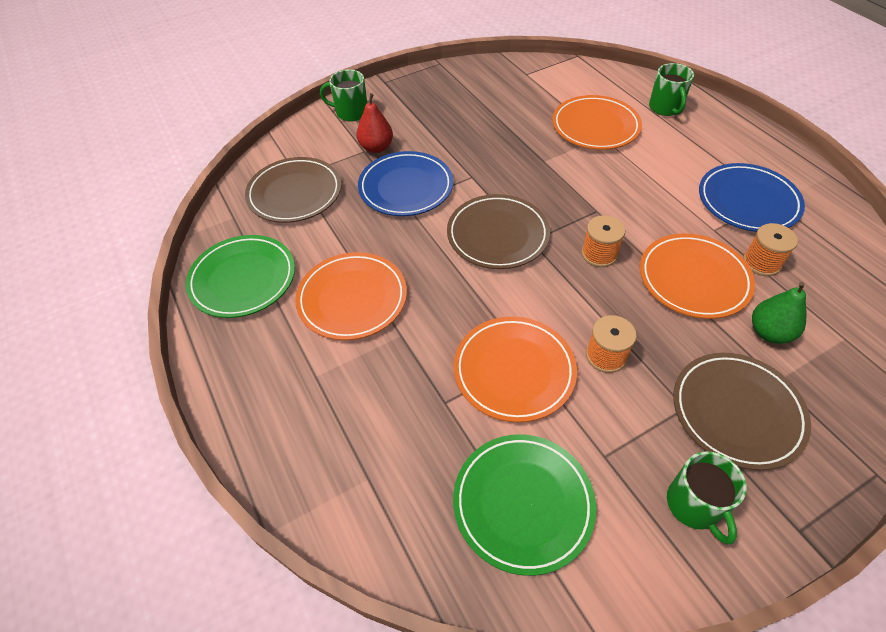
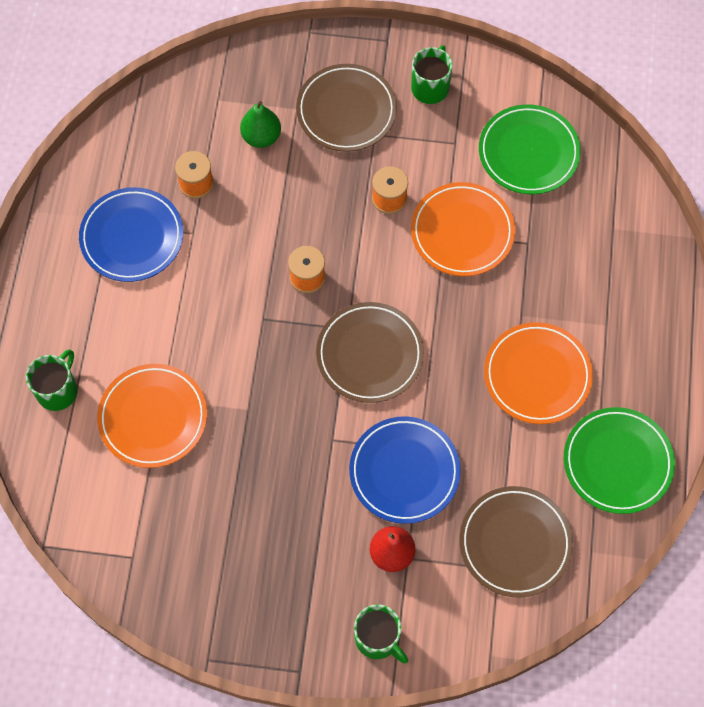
camera: 145 degrees left, 15 degrees up
(693, 279) = (262, 207): orange plate -> none

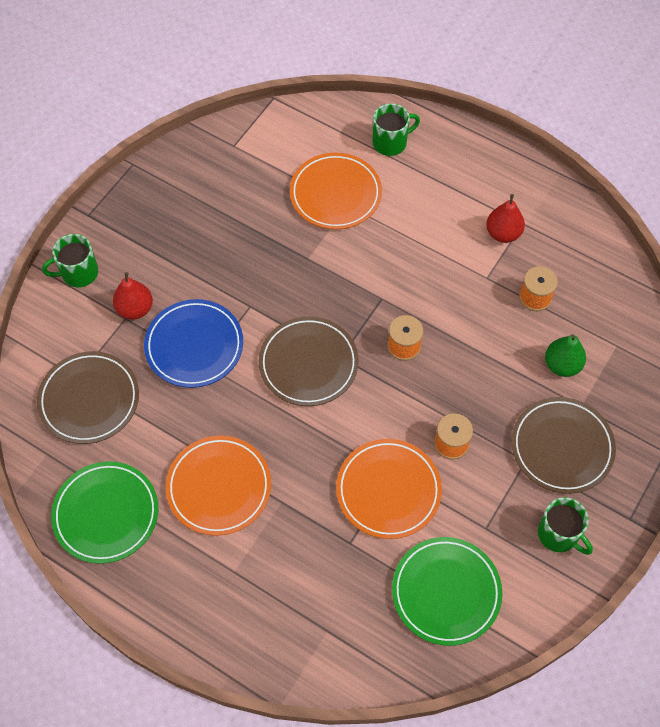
camera: 115 degrees right, 5 degrees down
(58, 390) = (390, 142): green mug -> green mug turned 75 degrees counterclockwise
(132, 237) = (503, 233): blue plate -> red pear

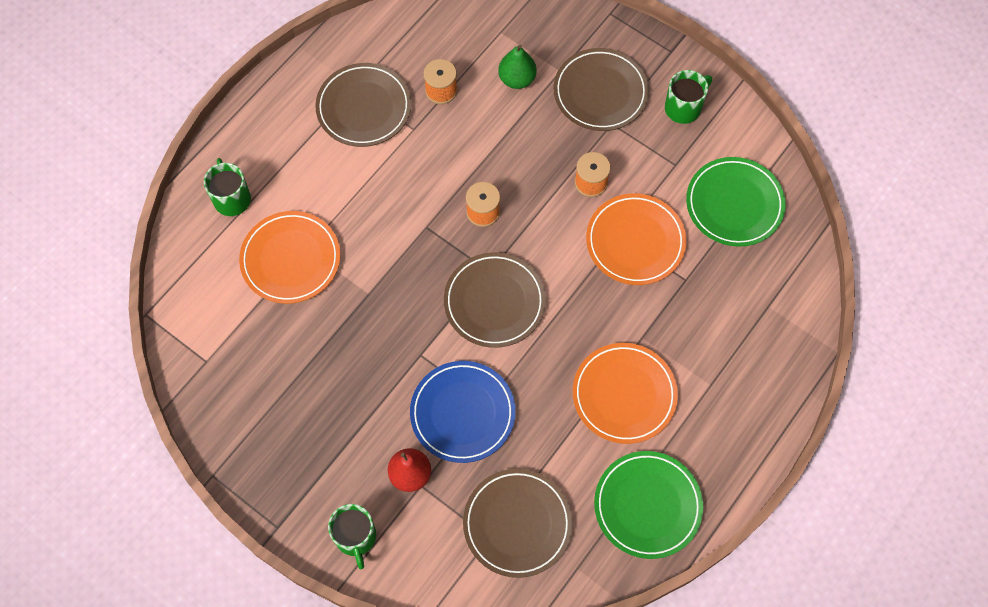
camera: 85 degrees left, 5 degrees up
(503, 233) = (364, 107): red pear -> brown plate

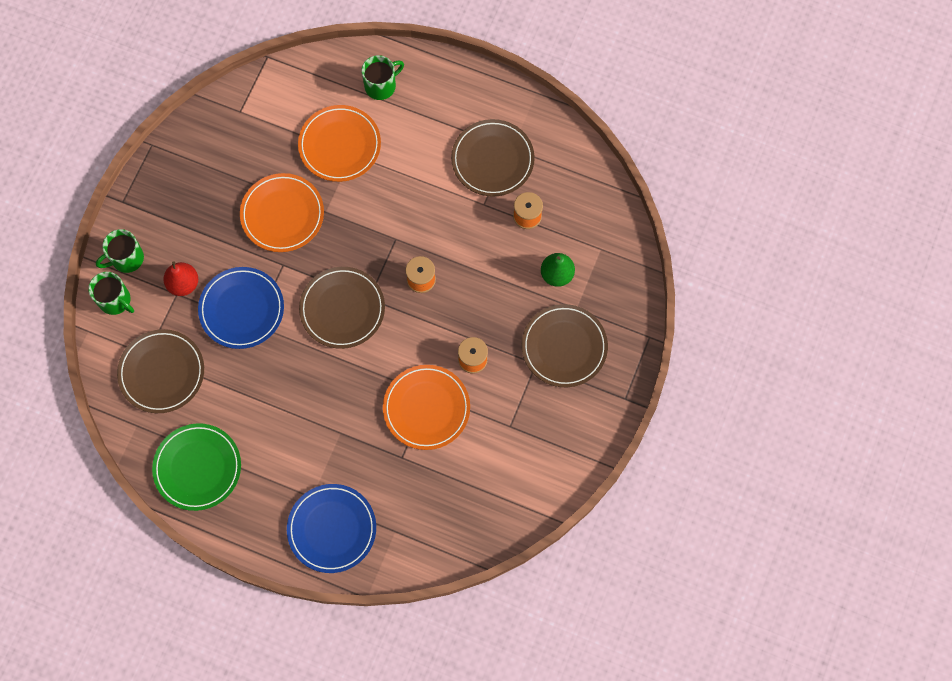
camera: 75 degrees right, 5 degrees up
(624, 394) = (286, 429): orange plate -> orange plate (282, 214)
(683, 108) = (569, 421): green mug -> green mug (115, 300)
(734, 204) = (485, 484): green plate -> none
(752, 371) = (332, 529): none -> blue plate

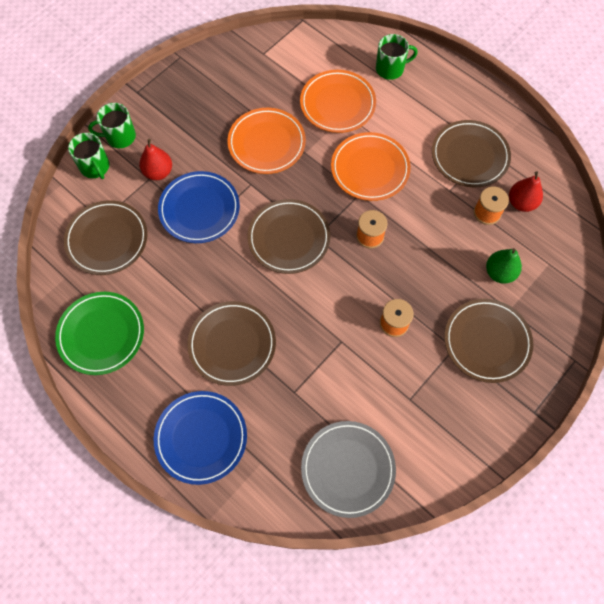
camera: 20 degrees right, 5 degrees down
(327, 433) = (232, 344): none -> brown plate
(426, 408) = (334, 353): orange plate -> orange plate (370, 169)
(474, 509) = (348, 469): none -> grey plate
(557, 194) = (521, 203): none -> red pear

